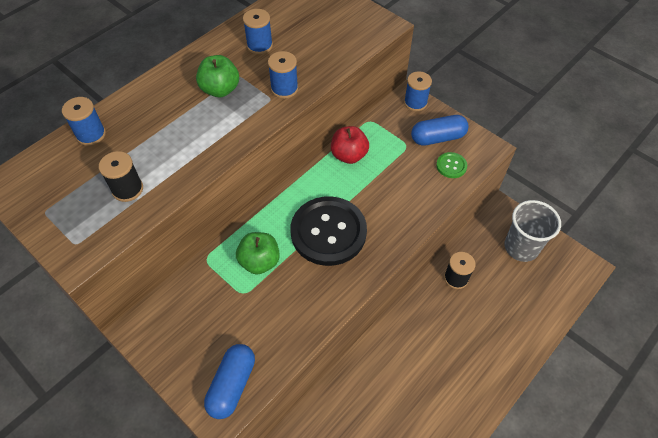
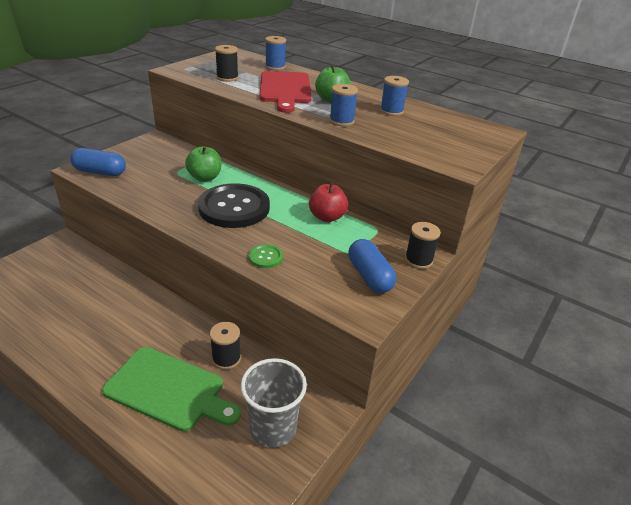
camera: 80 degrees right, 20 degrees down
(182, 129) = (285, 89): none -> red cutting board
(415, 103) = (418, 260): blue spool -> black spool
(451, 166) = (329, 285): green button -> green button (265, 257)
(492, 320) = (169, 389): none -> green cutting board

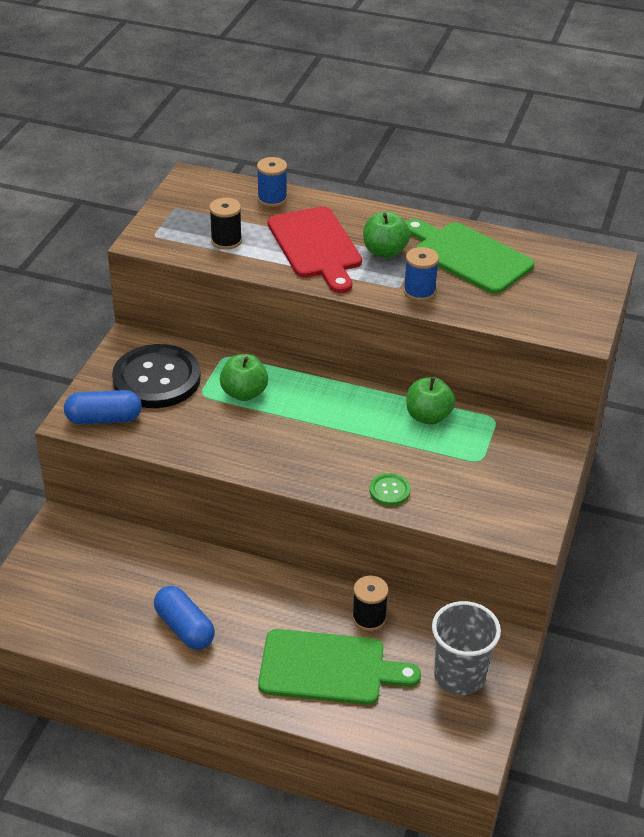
camera: 15 degrees left, 5 degrees up
(234, 208) = (311, 431): black button -> black button (156, 379)
(327, 217) = (428, 416): red apple -> green apple
(369, 276) = (513, 485): blue capsule -> blue capsule (185, 628)
(391, 111) = (468, 256): blue spool -> green cutting board
(418, 260) = (556, 450): black spool -> none

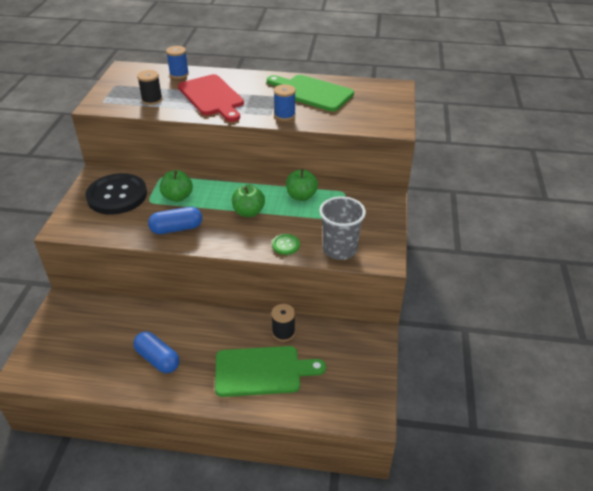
camera: 10 degrees left, 0 degrees up
(104, 419) = (82, 225): blue capsule -> blue capsule (176, 229)
(385, 251) = (257, 95): green apple -> green apple (248, 212)
(459, 676) = (351, 362): grey cup -> grey cup (339, 249)

